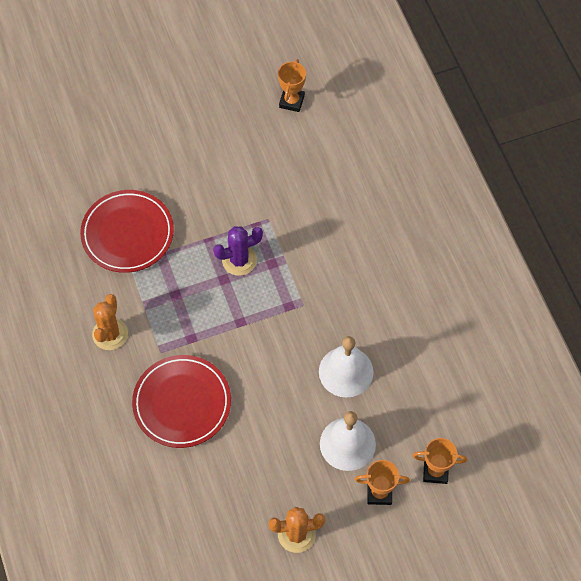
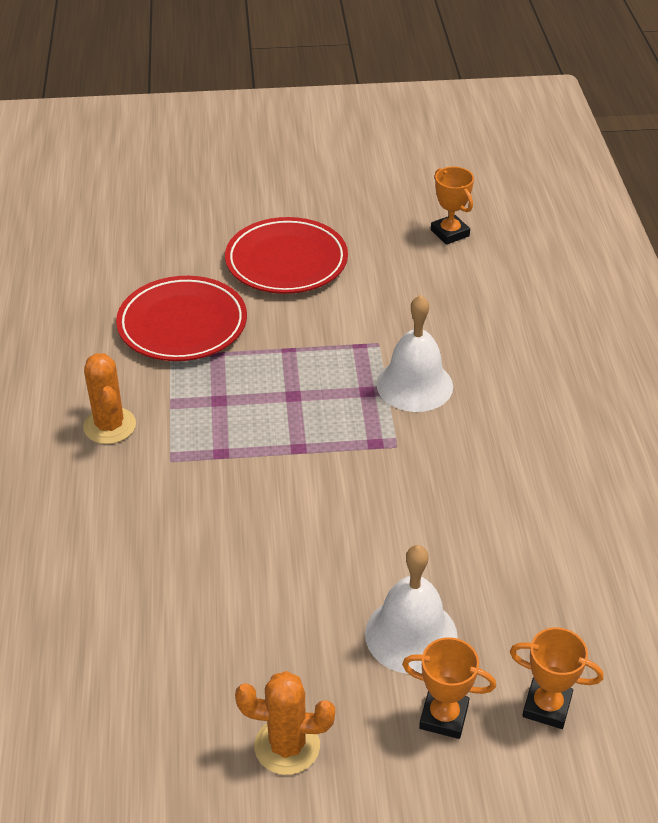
camera: 15 degrees right, 20 degrees down
(110, 334) = (109, 426): orange cactus -> orange cactus turned 45 degrees counterclockwise
(182, 403) = (175, 527): red plate -> red plate (286, 261)
(239, 260) = (322, 379): purple cactus -> none
(291, 101) = (450, 233): orange trophy -> orange trophy turned 60 degrees counterclockwise
(346, 371) = (436, 539): white bell -> white bell (414, 385)

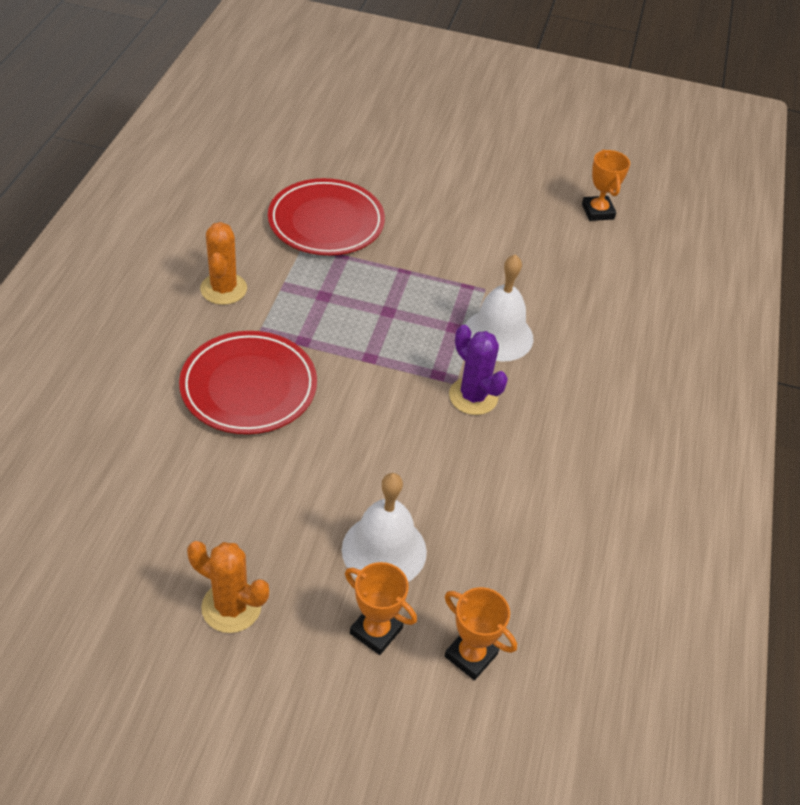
camera: 15 degrees right, 5 degrees up
(286, 261) = (441, 195): red plate -> red plate (249, 387)
(421, 453) = (473, 396): none -> purple cactus

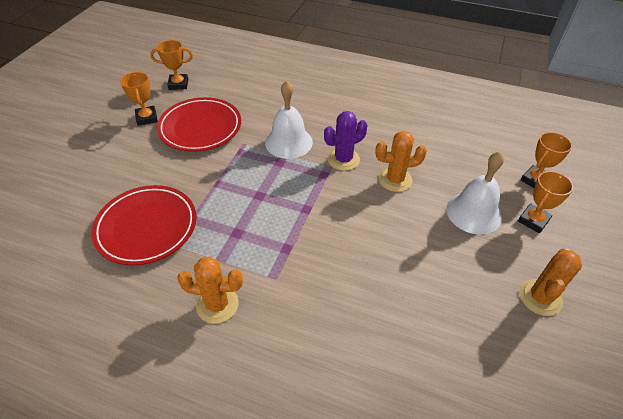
camera: 80 degrees left, 0 degrees up
(249, 387) = (336, 286): red plate -> red plate (200, 128)
(440, 456) = (395, 180): none -> orange cactus
(514, 193) = (147, 118): none -> orange trophy

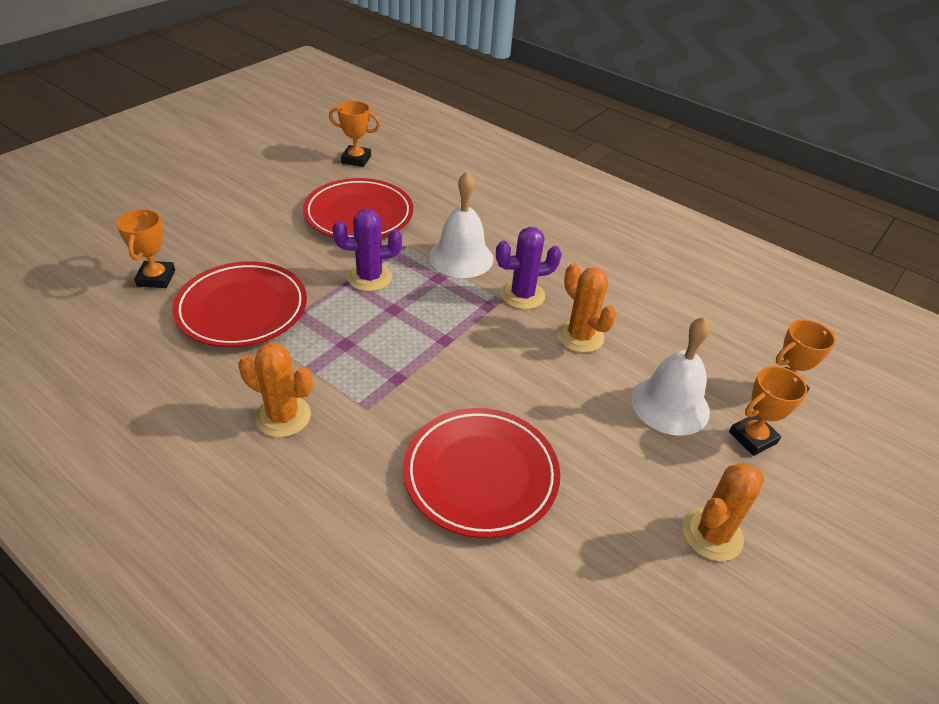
camera: 15 degrees right, 5 degrees down
(147, 118) = (300, 189): orange trophy -> orange trophy (156, 278)
(231, 175) = (369, 277): none -> purple cactus
(377, 304) = (481, 475): none -> red plate
(395, 180) = (580, 336): orange cactus -> orange cactus turned 45 degrees clockwise

